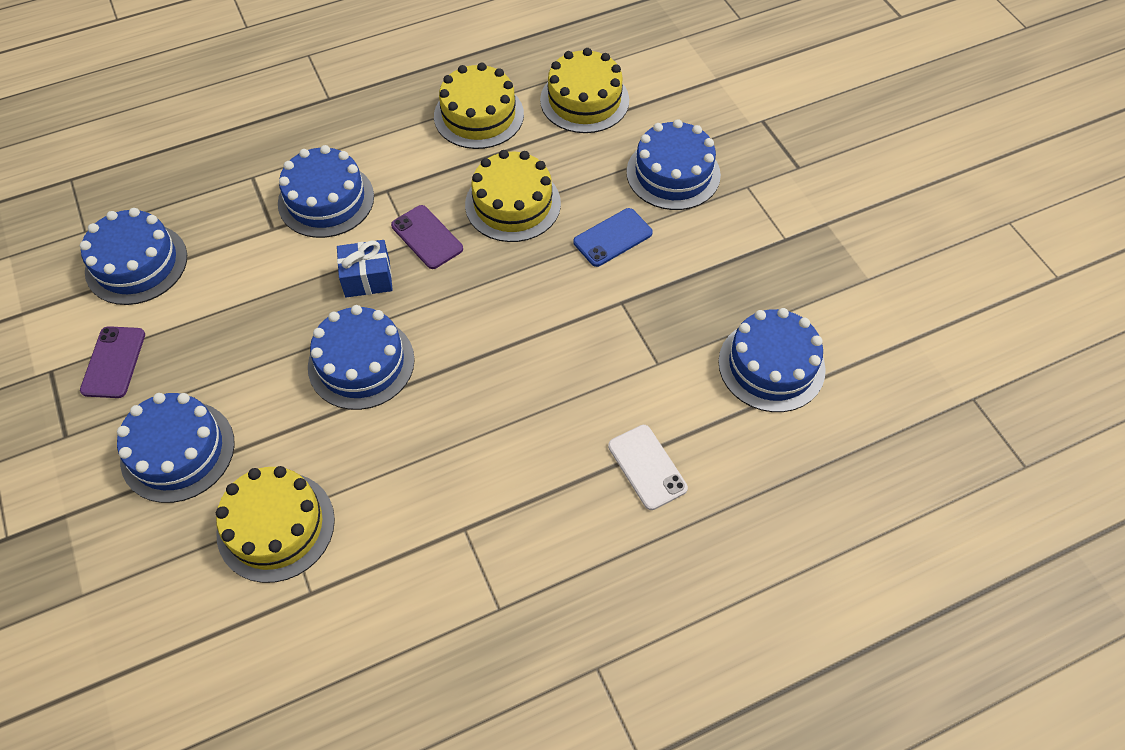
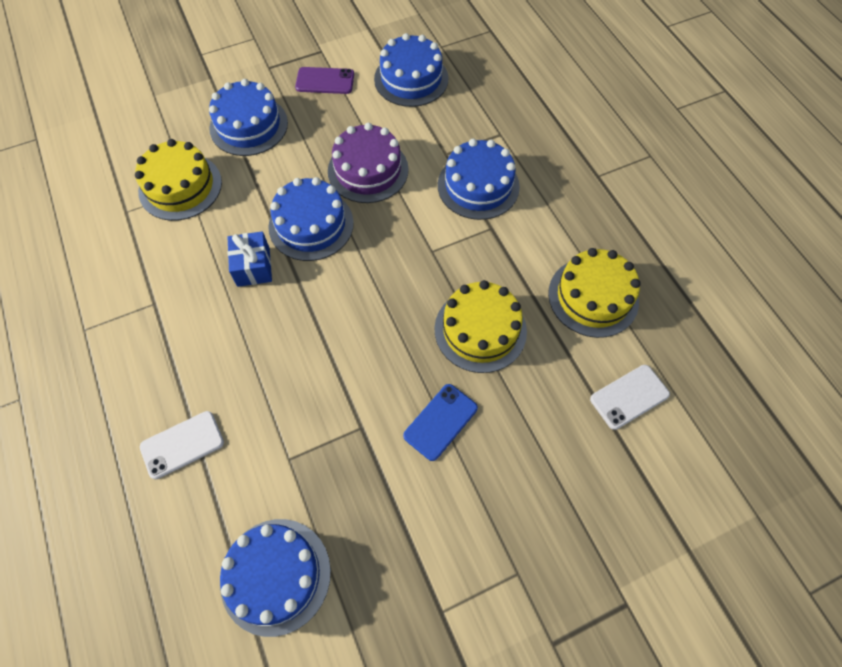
camera: 90 degrees right, 5 degrees up
(284, 307) = (368, 170): none -> purple cake
(367, 278) = (394, 222): blue gift -> blue gift (253, 267)
(427, 237) = (438, 262): purple phone -> none
(584, 100) = (629, 397): yellow cake -> white phone
(613, 238) = (440, 422): blue phone -> blue phone turned 75 degrees clockwise
(673, 173) = (531, 488): blue cake -> none

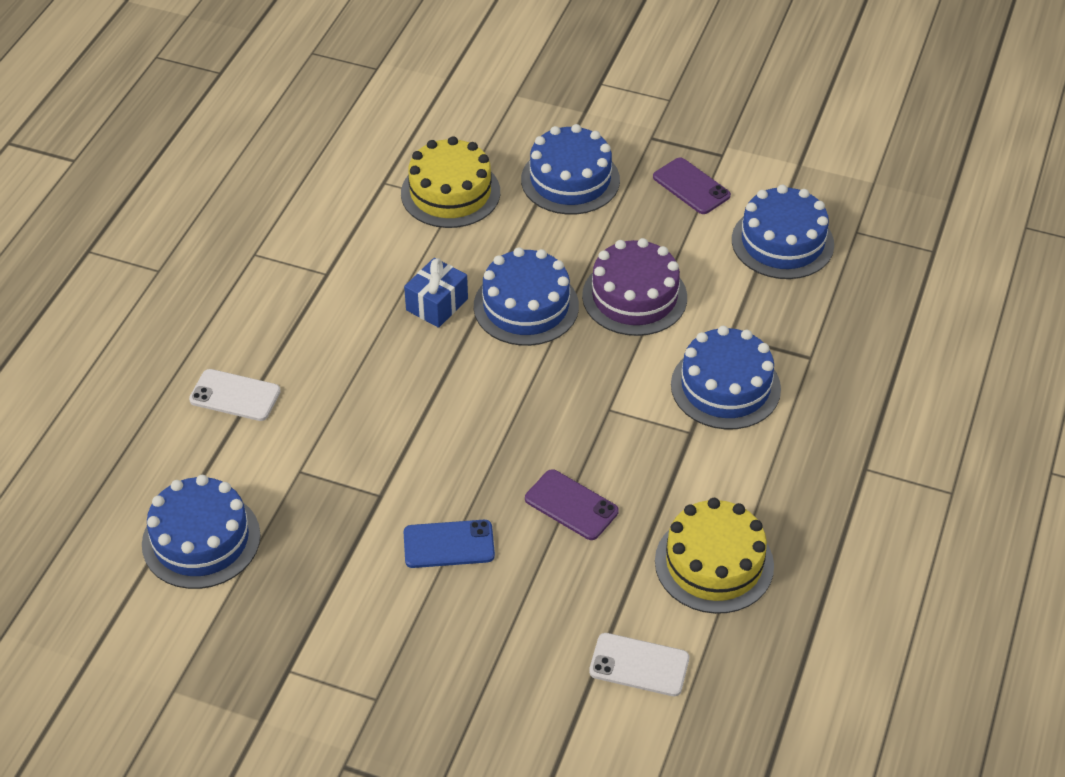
camera: 45 degrees right, 15 degrees down
(480, 330) = (571, 505): yellow cake -> purple phone

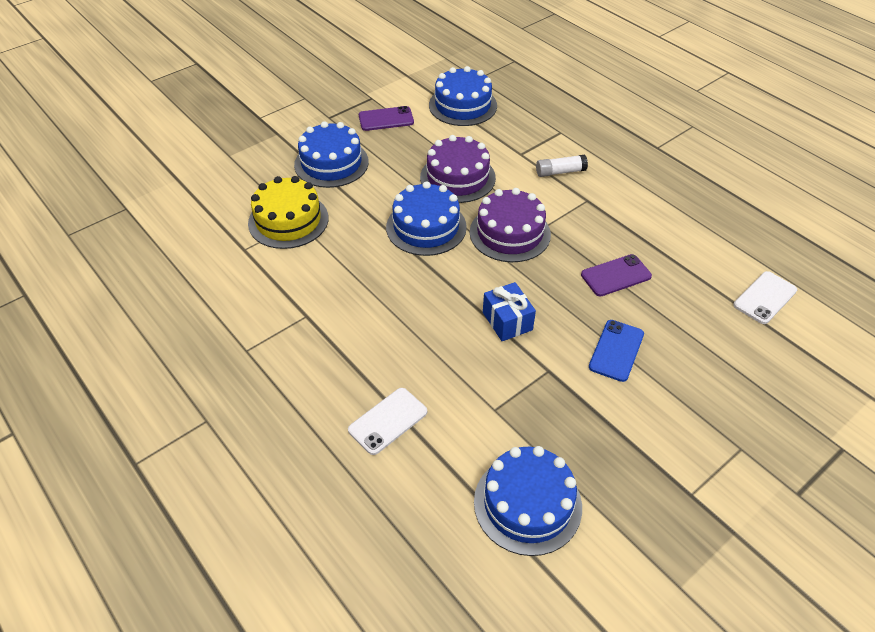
camera: 60 degrees left, 0 degrees up
(437, 304) = (388, 269): blue gift -> blue gift (507, 321)
(572, 382) = (510, 233): none -> purple cake
(714, 563) = (698, 233): yellow cake -> none
(725, 387) = (560, 172): blue cake -> white glue stick

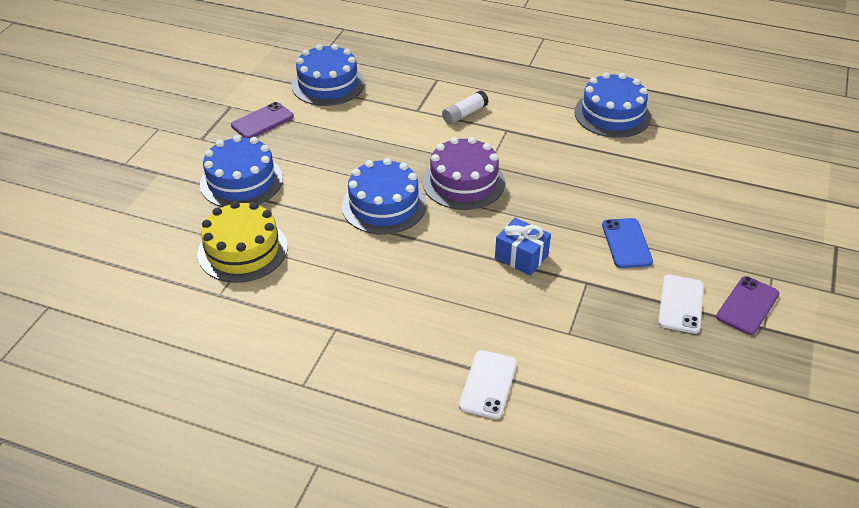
camera: 30 degrees left, 5 degrees down
(457, 177) = (377, 151): purple cake -> none
(527, 504) = (654, 394): blue cake -> blue cake (612, 114)
(616, 275) = (579, 183): purple phone -> purple phone (747, 305)
(765, 298) = (702, 156): white phone -> white phone (681, 304)

